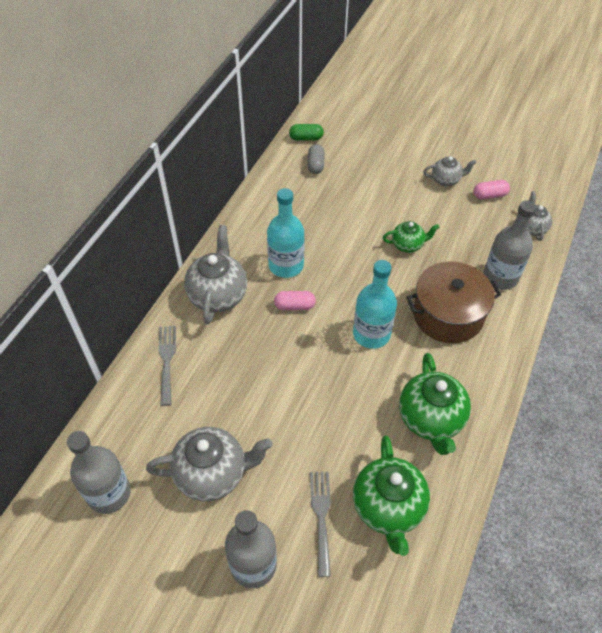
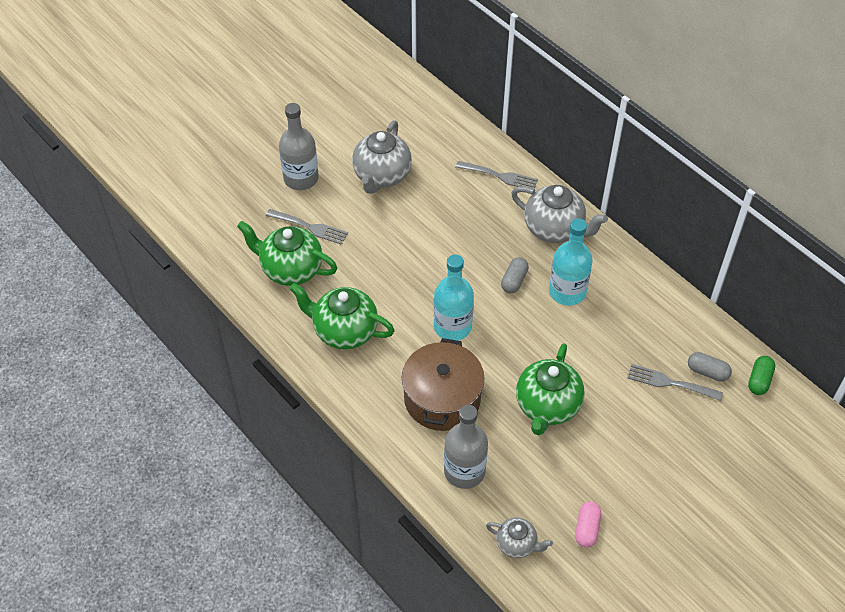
camera: 115 degrees right, 0 degrees up
(109, 493) = (401, 117): grey bottle -> none
(294, 306) = (514, 281): pink capsule -> grey capsule
(338, 182) = (670, 383): none -> grey fork
(408, 245) = (547, 407): green teapot -> green teapot, size x1.78
(446, 180) = (631, 495): grey teapot -> none

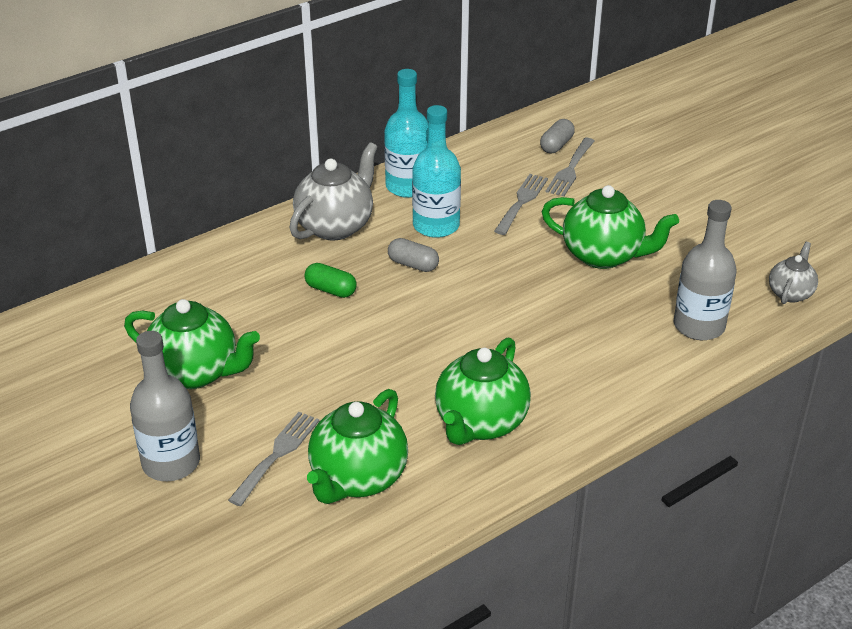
camera: 85 degrees left, 15 degrees down
(382, 176) = (196, 372): grey teapot -> green teapot
(442, 398) = (593, 337): brown pot -> none
(452, 326) = (481, 321): turquoise bottle -> turquoise bottle (408, 186)
(500, 176) = (232, 262): grey fork -> grey fork (521, 202)
(587, 529) = (761, 243): pink capsule -> none
(759, 380) = (567, 117): green capsule -> green capsule (330, 290)

